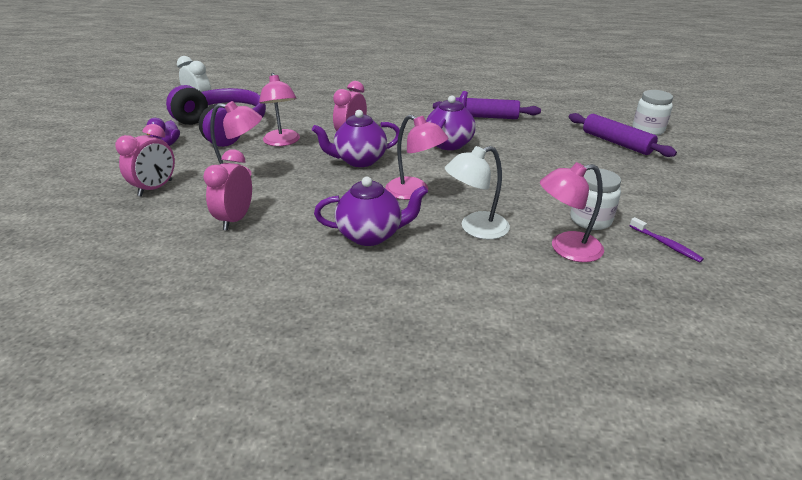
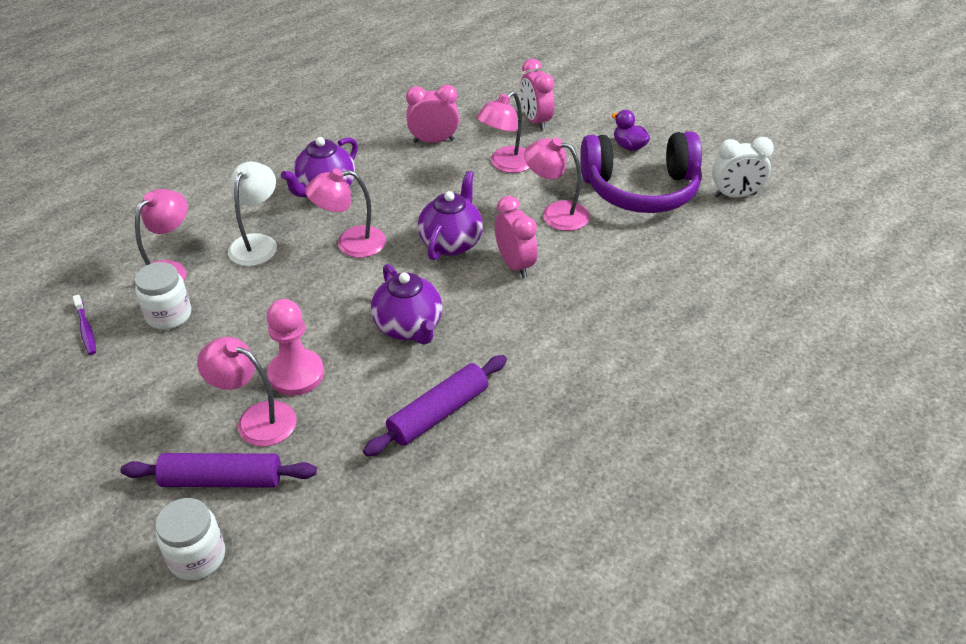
camera: 130 degrees right, 10 degrees up
(235, 219) = (433, 141): pink clock -> pink clock turned 60 degrees counterclockwise
(536, 156) = (296, 374): none -> pink pawn
(578, 152) = (256, 419): none -> pink lamp
(666, 244) = (86, 329): purple toothbrush -> purple toothbrush turned 120 degrees counterclockwise

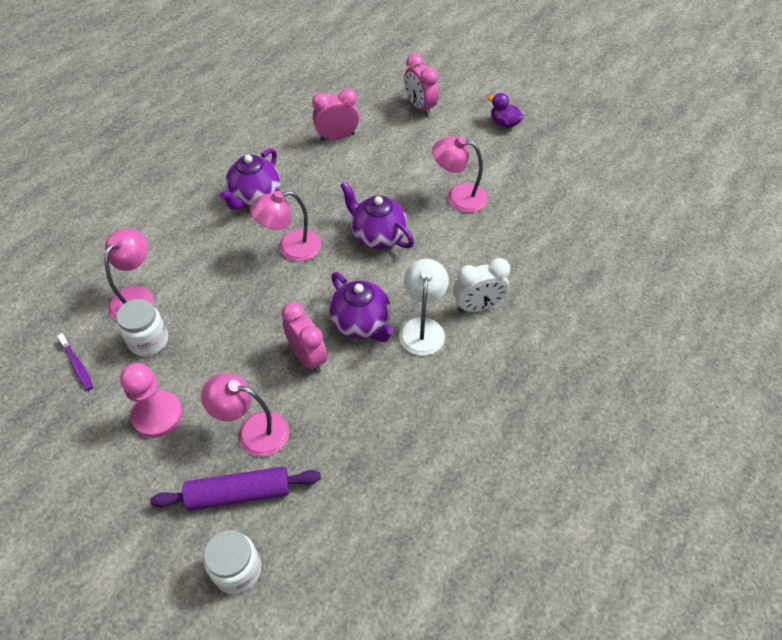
camera: 10 degrees left, 10 degrees up
(257, 243) = (208, 258): white lamp -> white lamp (422, 328)
(296, 374) = (276, 382): pink pawn -> pink pawn (157, 415)
(438, 413) = (407, 402): purple rolling pin -> none
(451, 242) = (377, 236): purple teapot -> purple teapot turned 60 degrees counterclockwise
(505, 164) = (405, 153): pink lamp -> none
(515, 264) = (436, 250): pink clock -> pink clock (307, 357)
(641, 189) = (523, 164): purple headphones -> none
(735, 195) = (601, 161): white clock -> white clock (478, 306)

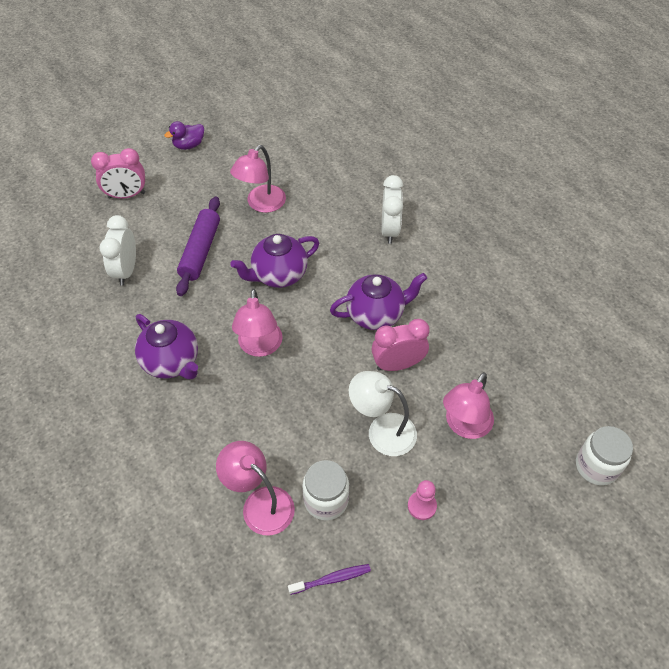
camera: 70 degrees left, 0 degrees up
(157, 415) = (422, 506): pink pawn -> pink pawn, size x0.56
(239, 493) = (524, 450): purple rolling pin -> purple rolling pin (200, 251)
(337, 137) = (126, 271): pink clock -> white clock
(422, 328) = (397, 273): white lamp -> white lamp (382, 430)

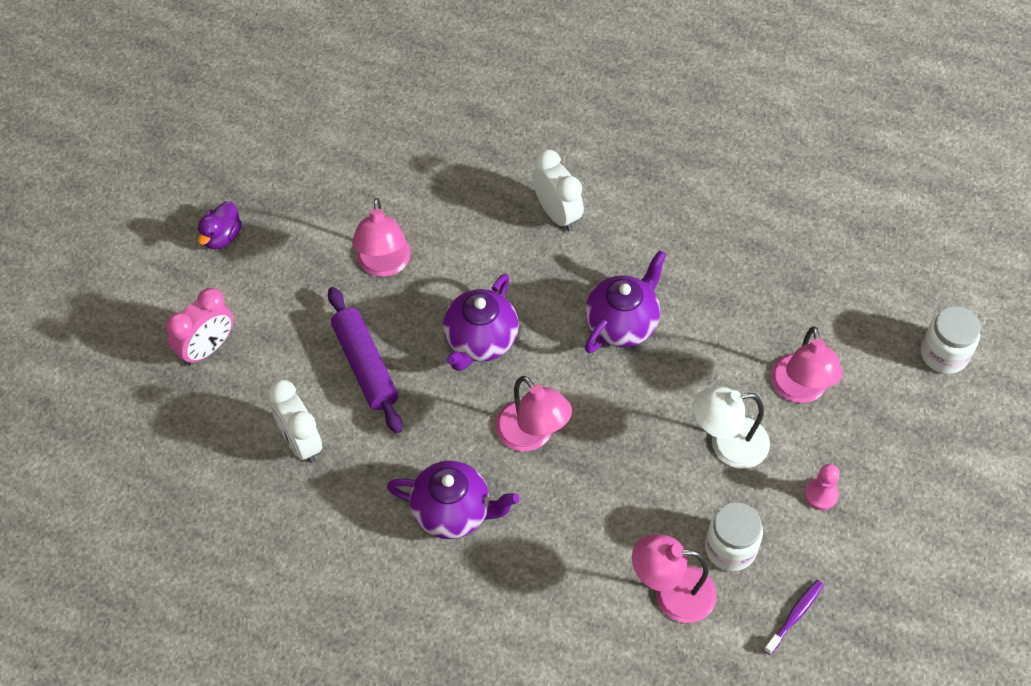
camera: 35 degrees left, 5 degrees up
(398, 364) = (688, 366): pink clock -> none

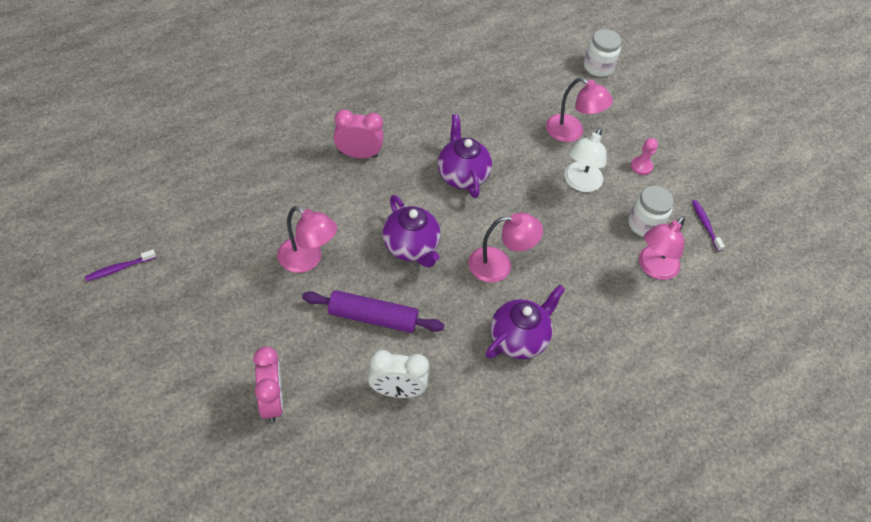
camera: 60 degrees left, 5 degrees down
(221, 236) = (189, 335): purple duck -> none
(244, 132) = (119, 268): none -> purple toothbrush
(557, 213) = (358, 154): white clock -> pink clock

